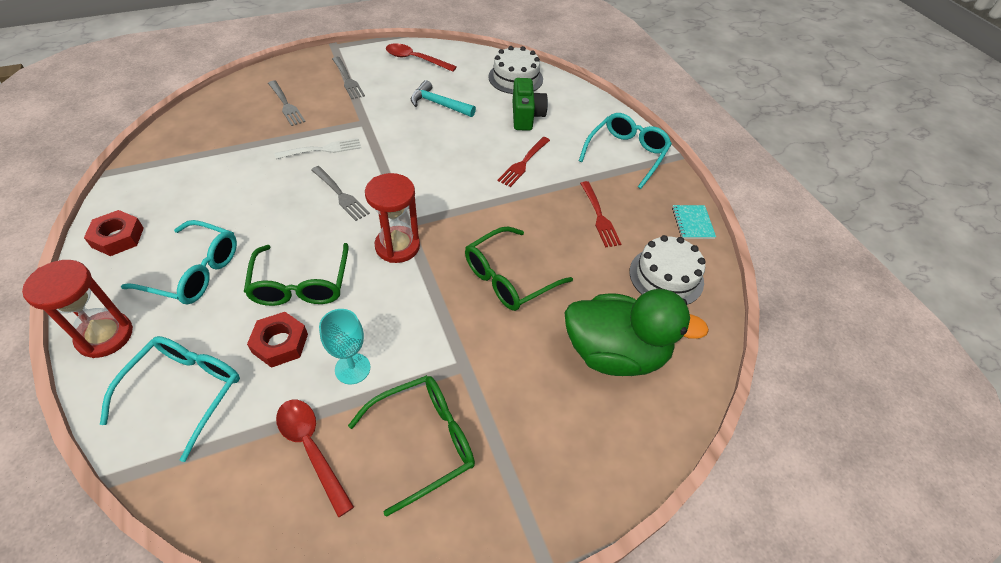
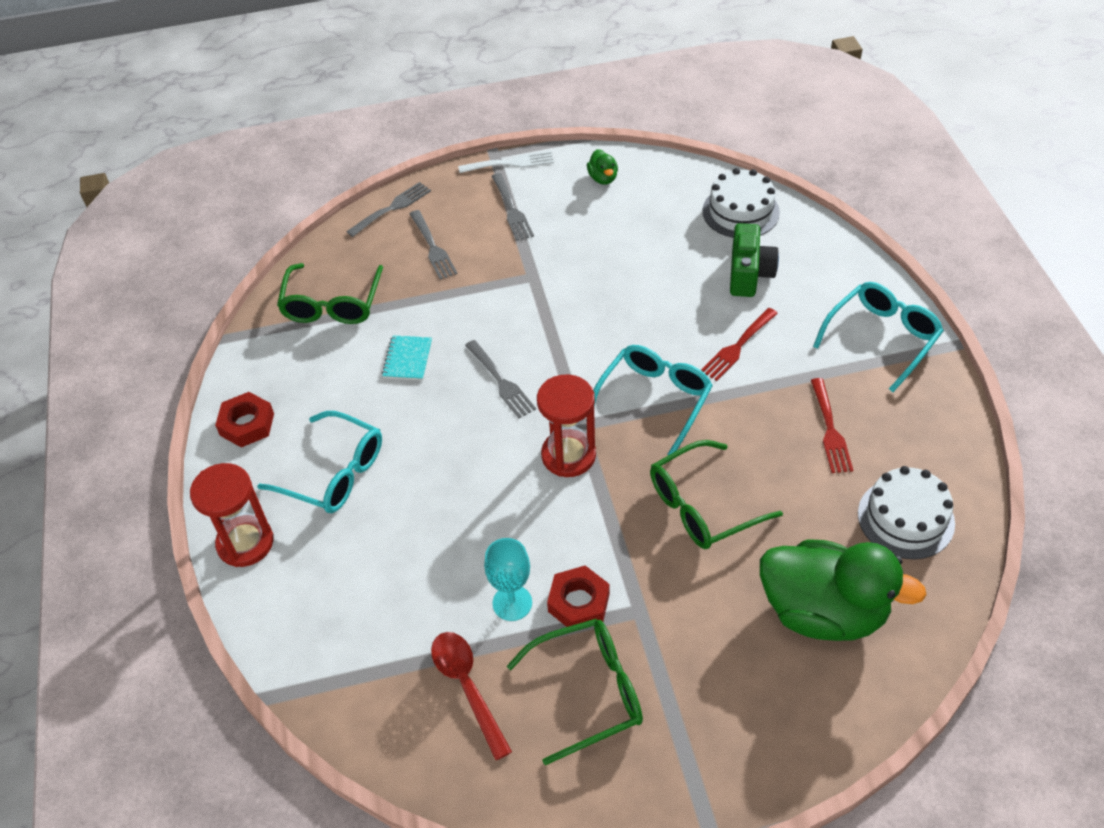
camera: 15 degrees right, 0 degrees up
(185, 392) = (333, 613): turquoise glasses -> turquoise glasses (654, 400)
(254, 80) = (392, 208): none -> grey fork
(280, 343) = (432, 566): red nut -> red nut (578, 602)
(301, 284) = (454, 497): green glasses -> green glasses (332, 304)
(322, 149) = (479, 316): white fork -> white fork (510, 163)
(415, 59) = (603, 178): red spoon -> green duck
(438, 104) = (631, 251): turquoise hammer -> none
(692, 223) = (956, 446): turquoise notebook -> turquoise notebook (408, 359)

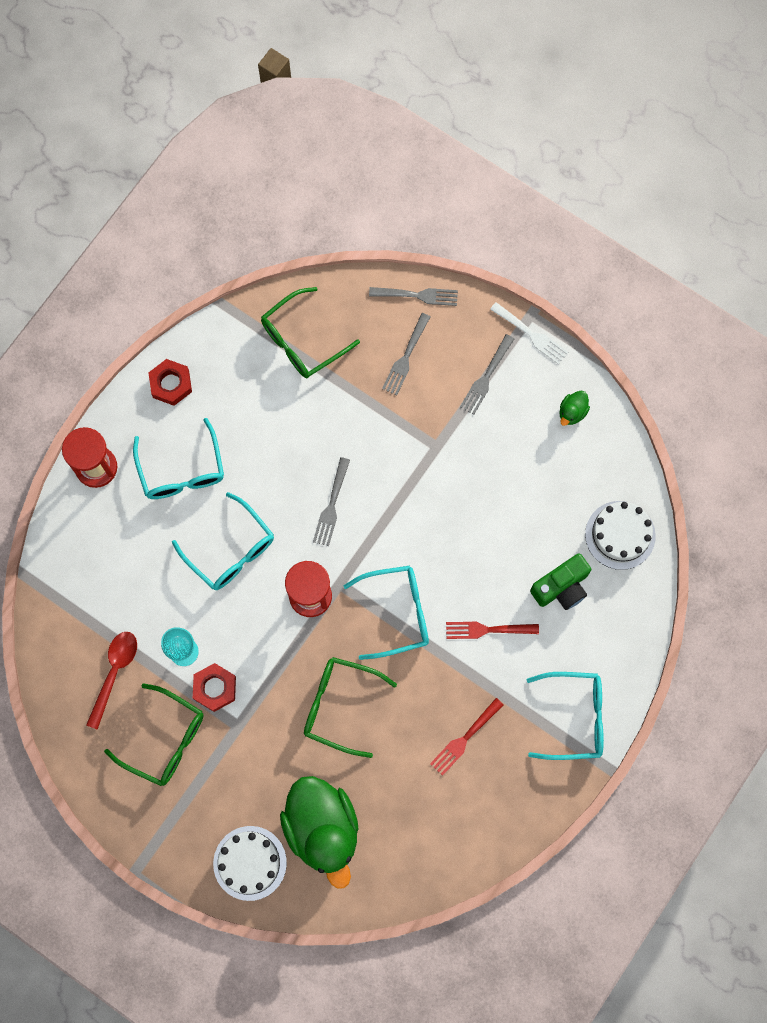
camera: 45 degrees right, 25 degrees up
(408, 359) = (300, 432): turquoise notebook -> none
(454, 488) = (230, 550): none -> turquoise glasses
(906, 518) = (431, 831): white cake -> white cake (250, 863)

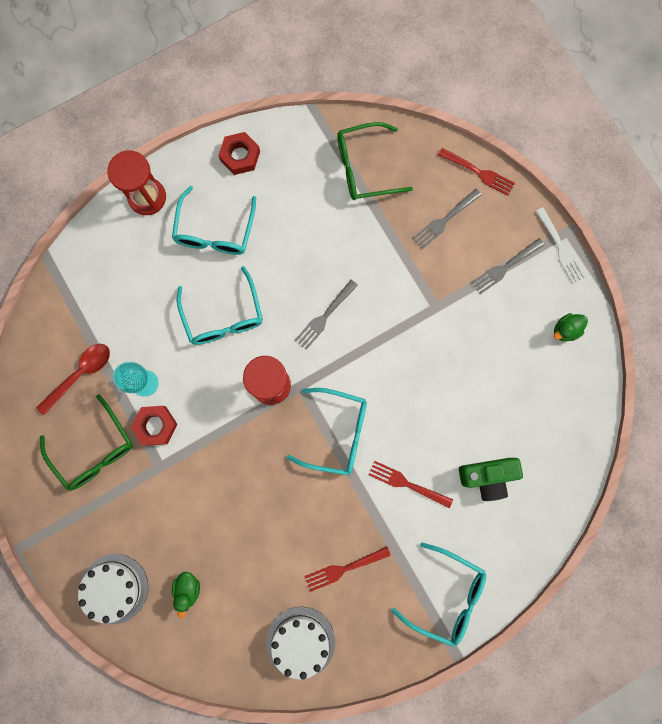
camera: 25 degrees right, 5 degrees up
(322, 829) = (188, 589): green duck -> green duck, size x0.40
(340, 705) = (252, 489): green glasses -> none
(417, 295) = (479, 172): grey fork -> red fork
(620, 535) = (558, 455): white cake -> white cake (300, 642)

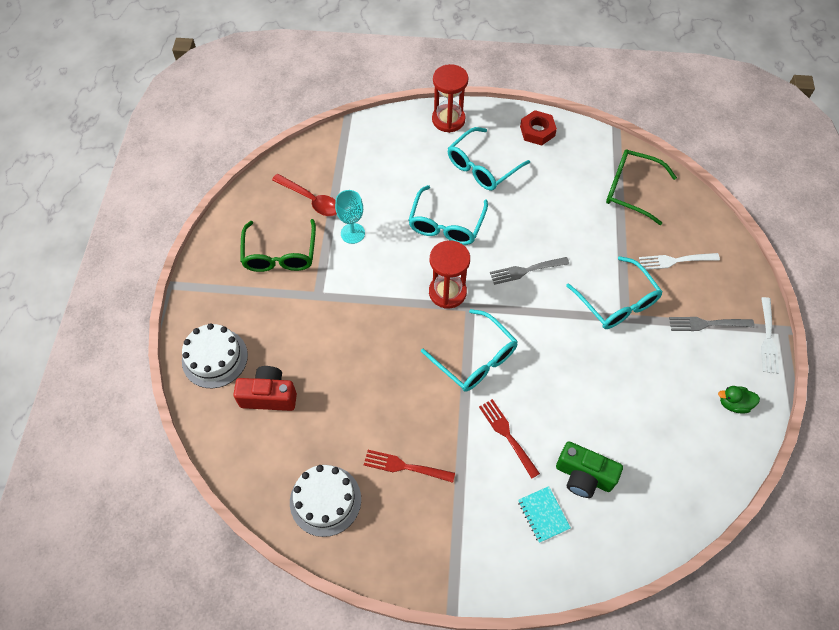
camera: 35 degrees right, 20 degrees down
(80, 374) = (311, 200): red spoon -> red spoon turned 45 degrees clockwise
(156, 426) = (337, 266): red nut -> none
(188, 589) = (269, 396): green duck -> red camera
(445, 220) = (675, 261): grey fork -> white fork
(446, 595) = (479, 551): turquoise glasses -> turquoise glasses (617, 302)
(476, 531) = (543, 514): none -> turquoise notebook
(479, 172) = (727, 244): red fork -> none

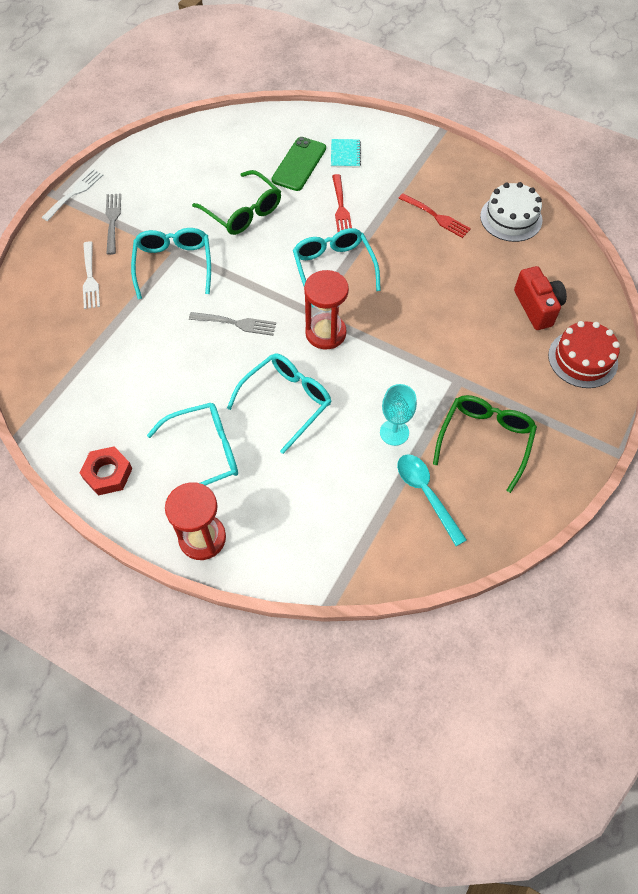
camera: 155 degrees left, 0 degrees up
(215, 358) = (582, 359): white cake -> red cake
(269, 396) = (537, 307): red camera -> red camera turned 135 degrees counterclockwise
(311, 200) = (426, 494): red spoon -> turquoise spoon
(583, 476) = (299, 164): green camera -> green phone
(631, 190) = (67, 360): green glasses -> green glasses (243, 212)
(675, 261) = (90, 278): white fork -> white fork turned 60 degrees clockwise
(707, 324) = (113, 221): grey fork -> grey fork turned 120 degrees counterclockwise
(733, 404) = (147, 164): green duck -> none

